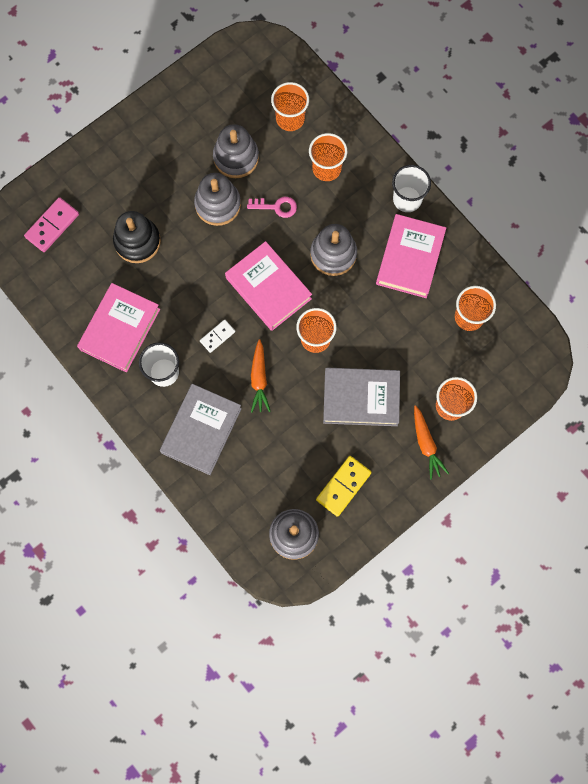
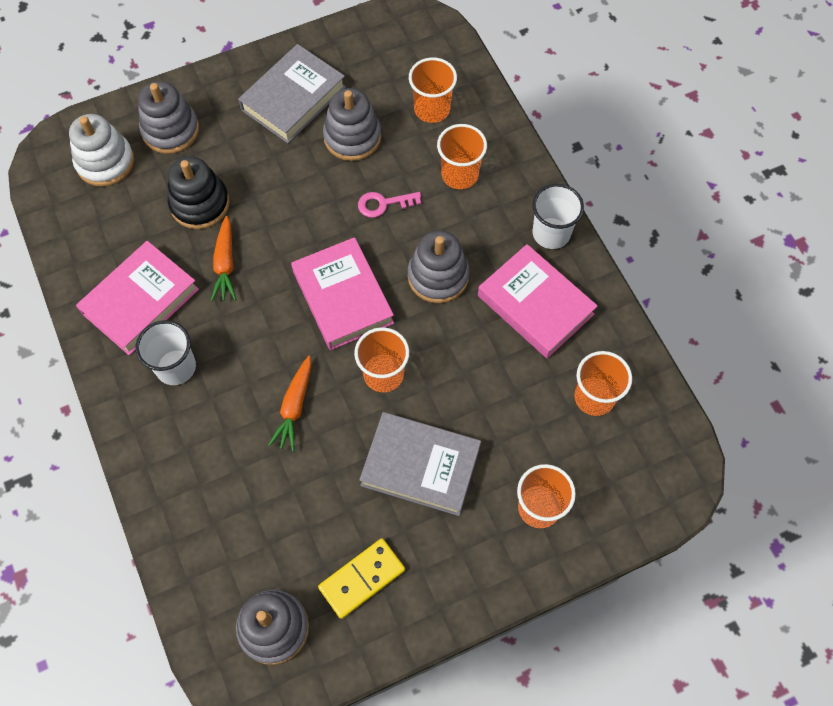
camera: 15 degrees right, 10 degrees down
(52, 225) = (105, 162): pink domino -> white stacking toy
(201, 430) = (197, 453): grey book -> grey book (293, 98)
(217, 336) = (259, 340): white domino -> none
(218, 204) = (312, 184): grey stacking toy -> grey stacking toy (170, 130)
(276, 207) = (383, 204): pink key -> pink key turned 150 degrees clockwise
(410, 258) = (535, 305): pink book -> pink book turned 75 degrees counterclockwise
(426, 444) = (491, 551): orange carrot -> orange carrot (225, 264)

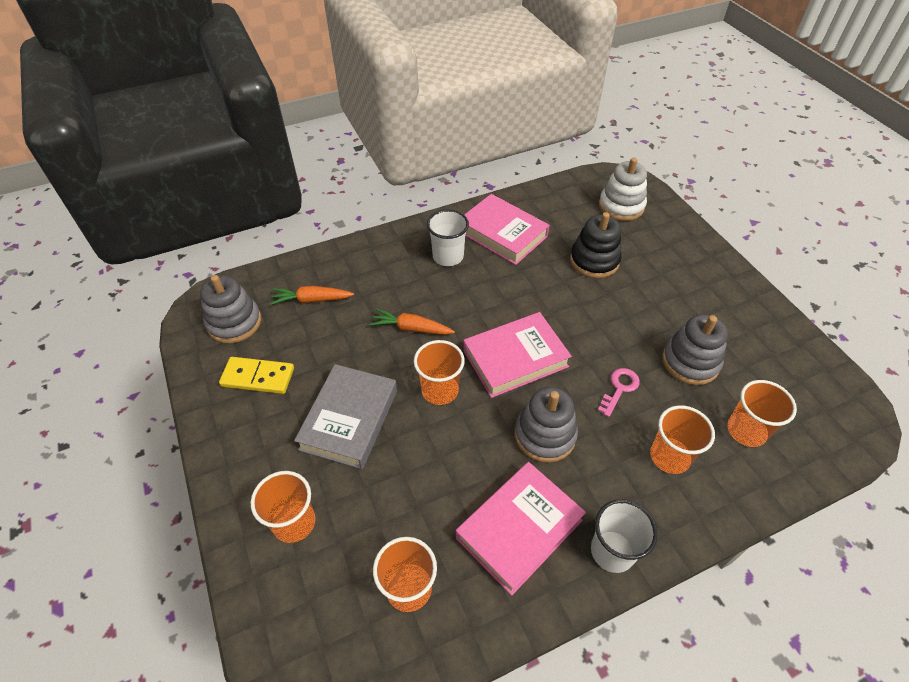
camera: 90 degrees right, 15 degrees down
(170, 130) = (661, 239): grey stacking toy -> none
(225, 264) = (540, 279): orange carrot -> orange carrot (312, 300)
(293, 98) = (720, 316): grey book -> none
(362, 579) = (258, 377): yellow domino -> yellow domino turned 45 degrees counterclockwise
(383, 204) = (619, 388): pink key -> pink key turned 45 degrees clockwise

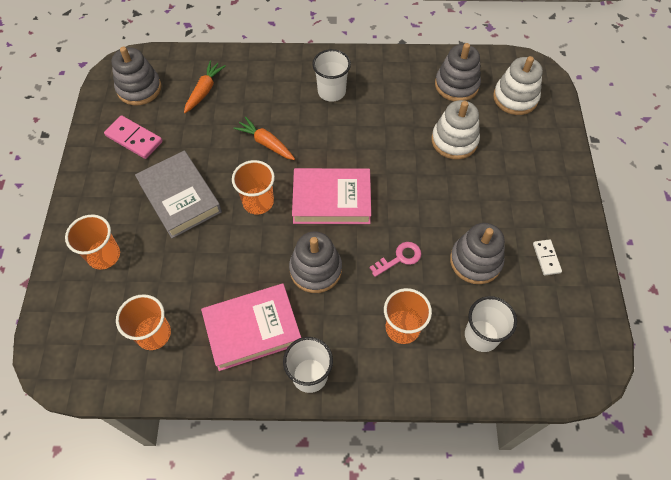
camera: 25 degrees right, 10 degrees up
(258, 377) = (134, 139): yellow domino -> pink domino
(312, 300) = (204, 91): orange carrot -> orange carrot turned 90 degrees clockwise
(349, 419) = (180, 197): grey book -> grey book turned 75 degrees counterclockwise
(502, 234) = (390, 87): pink book -> none
(562, 212) = (456, 85): none -> grey stacking toy
(594, 261) = (454, 141): black stacking toy -> white stacking toy
(746, 431) = (481, 335): orange cup -> white cup
(748, 334) = (546, 258): none -> white domino

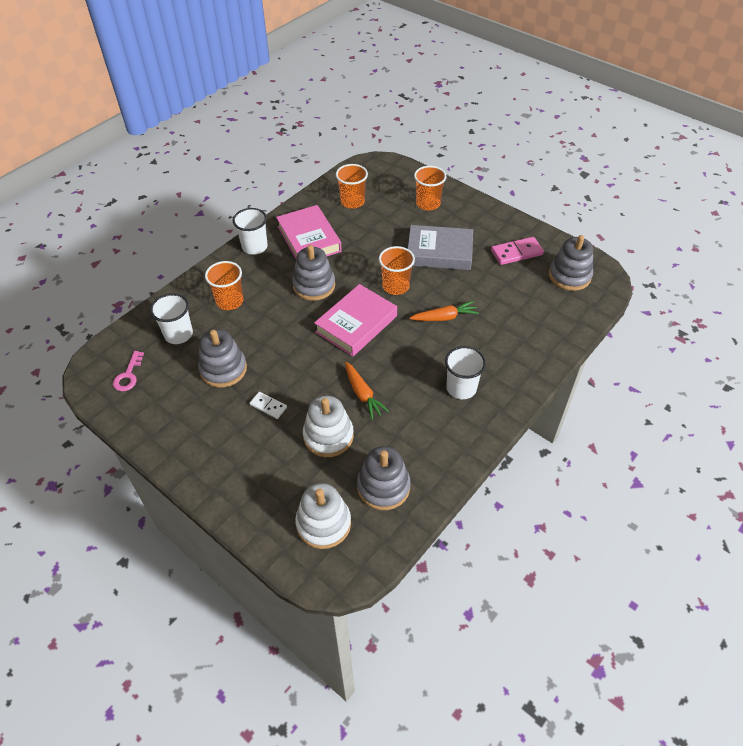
camera: 130 degrees right, 10 degrees down
(204, 91) = (534, 310): orange carrot -> orange carrot (363, 394)
(252, 329) = (309, 239): pink book -> pink book turned 45 degrees counterclockwise
(399, 258) = (273, 330): pink key -> pink key (128, 375)
(546, 258) = (176, 412): white domino -> white domino (268, 406)

